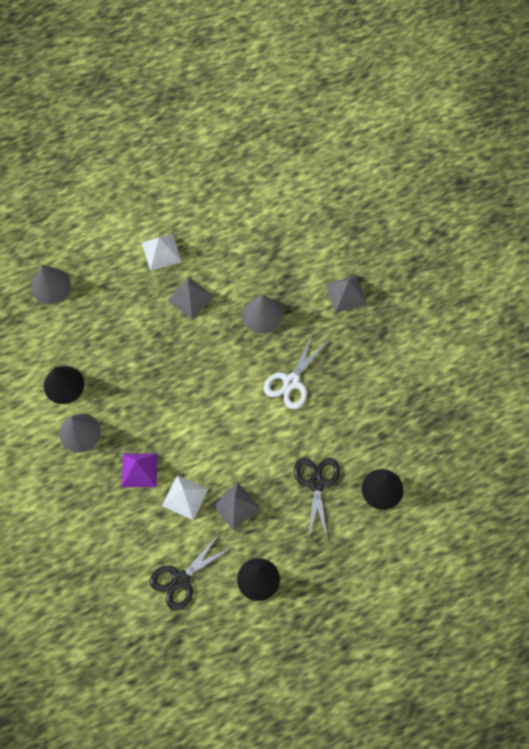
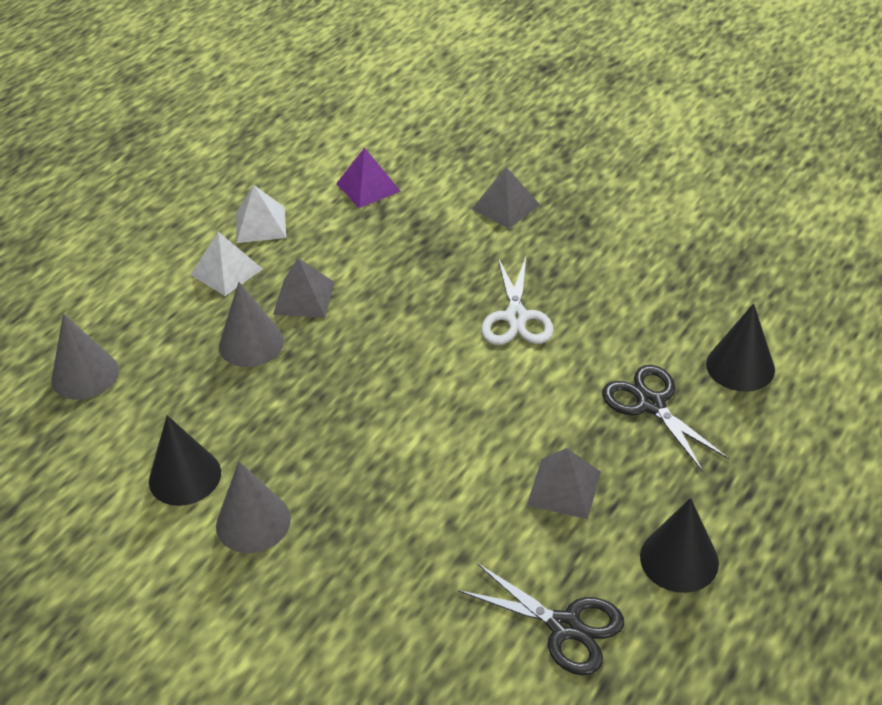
camera: 30 degrees left, 25 degrees down
(139, 470) = (384, 520): purple pyramid -> purple pyramid (368, 187)
(180, 579) = (565, 626): black scissors -> black scissors turned 75 degrees counterclockwise
(185, 497) = (481, 517): white pyramid -> white pyramid (261, 224)
(262, 315) = (417, 271): grey cone -> grey cone (251, 343)

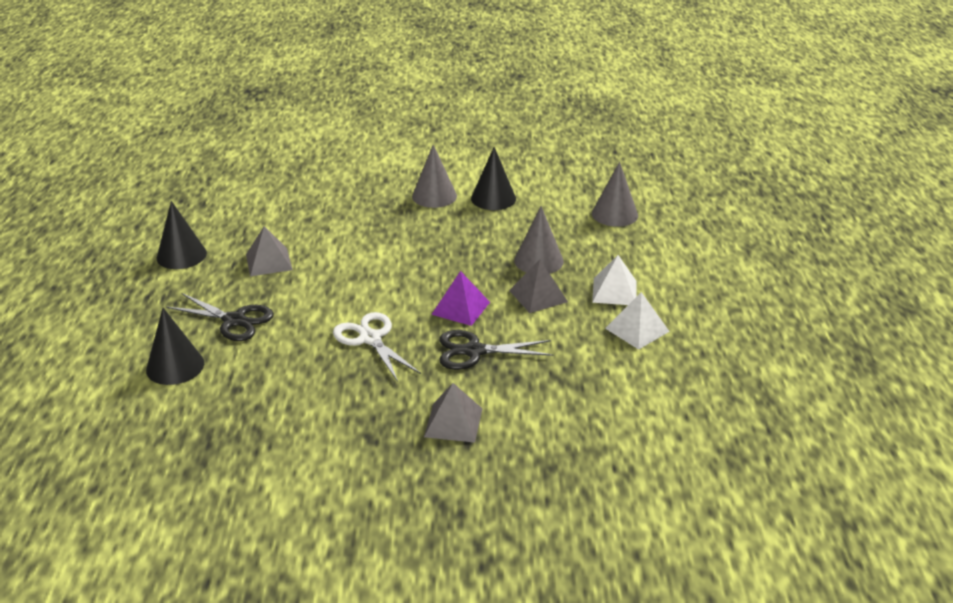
camera: 145 degrees right, 10 degrees down
(368, 187) = (592, 392): purple pyramid -> purple pyramid (460, 308)
(565, 626) = (234, 214): black scissors -> black scissors (474, 351)

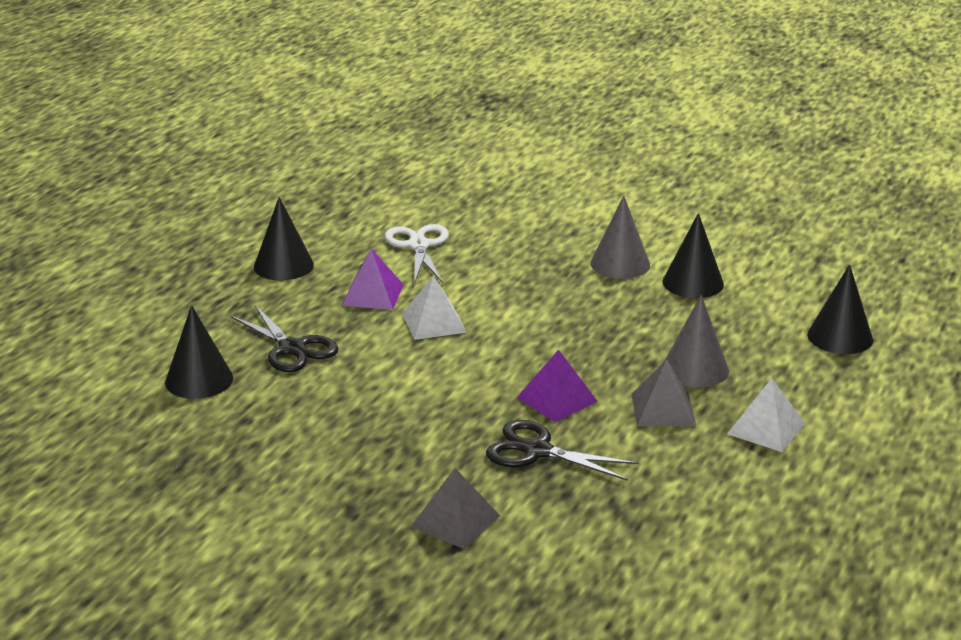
camera: 25 degrees right, 5 degrees down
(268, 262) = (372, 294): grey pyramid -> purple pyramid
(370, 338) = (427, 406): white scissors -> white scissors (418, 246)
(614, 214) = (840, 337): grey cone -> black cone
(637, 330) = (760, 480): white pyramid -> white pyramid (434, 323)

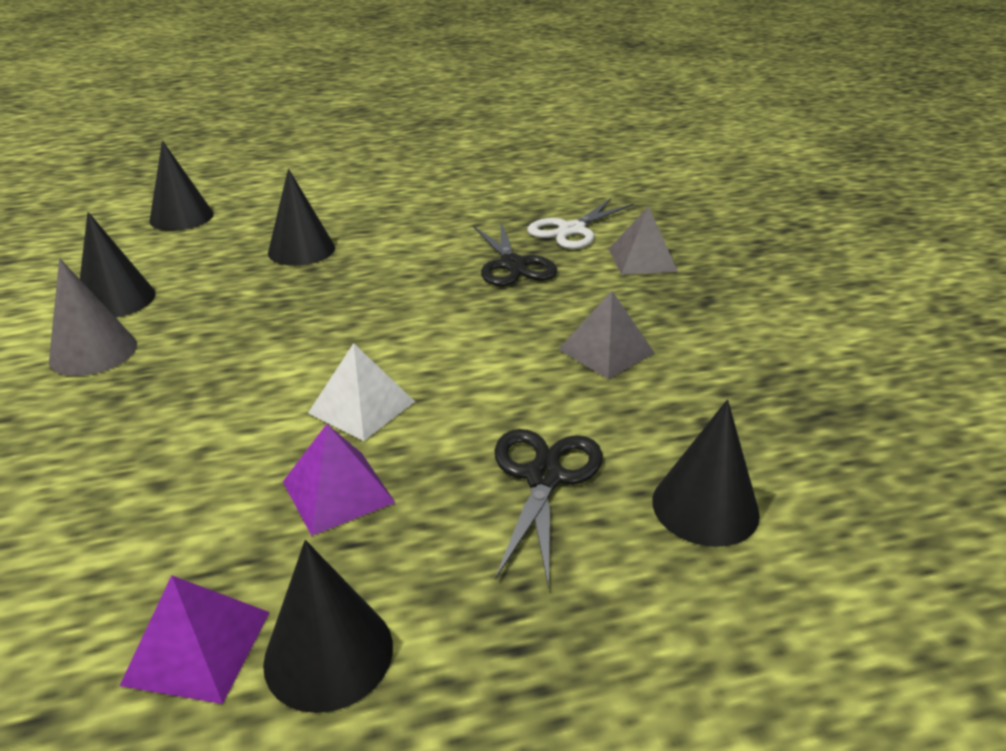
camera: 130 degrees left, 5 degrees up
(418, 246) = (137, 535): white scissors -> white scissors (572, 230)
(556, 399) = (427, 284): purple pyramid -> purple pyramid (198, 647)
(663, 409) = (383, 242): grey pyramid -> grey pyramid (606, 351)
(695, 369) = (301, 250): grey cone -> black cone
(766, 428) = (362, 206): white pyramid -> none

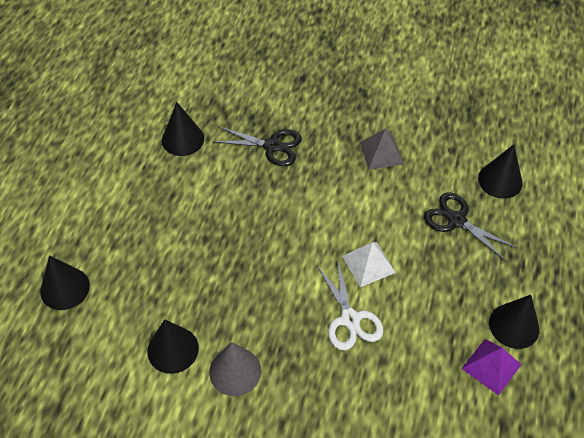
camera: 60 degrees left, 20 degrees up
(301, 250) = (175, 235): black cone -> black cone (183, 139)
(338, 492) = (426, 294): purple pyramid -> none
(572, 230) = (250, 101): white scissors -> white scissors (350, 319)
(642, 260) = (307, 92): grey pyramid -> none

